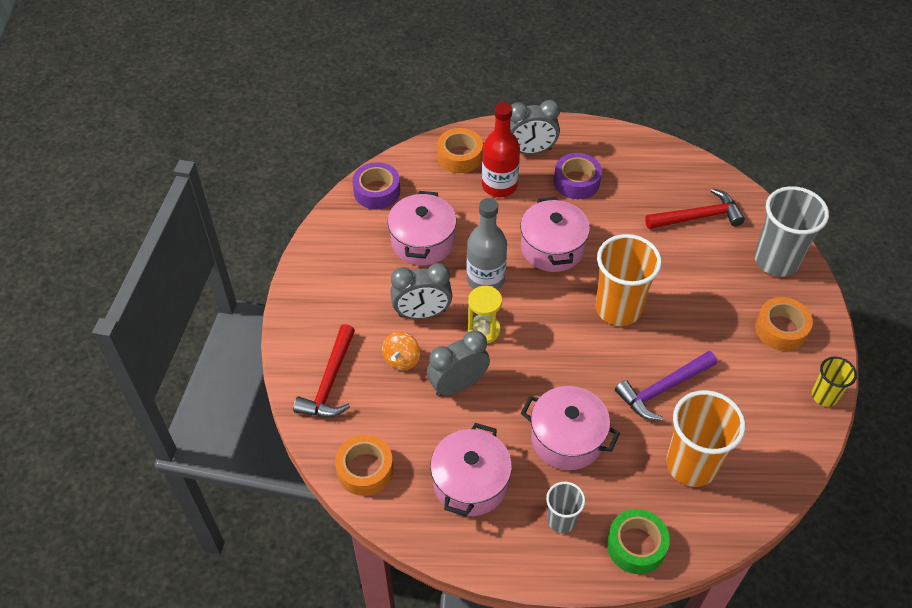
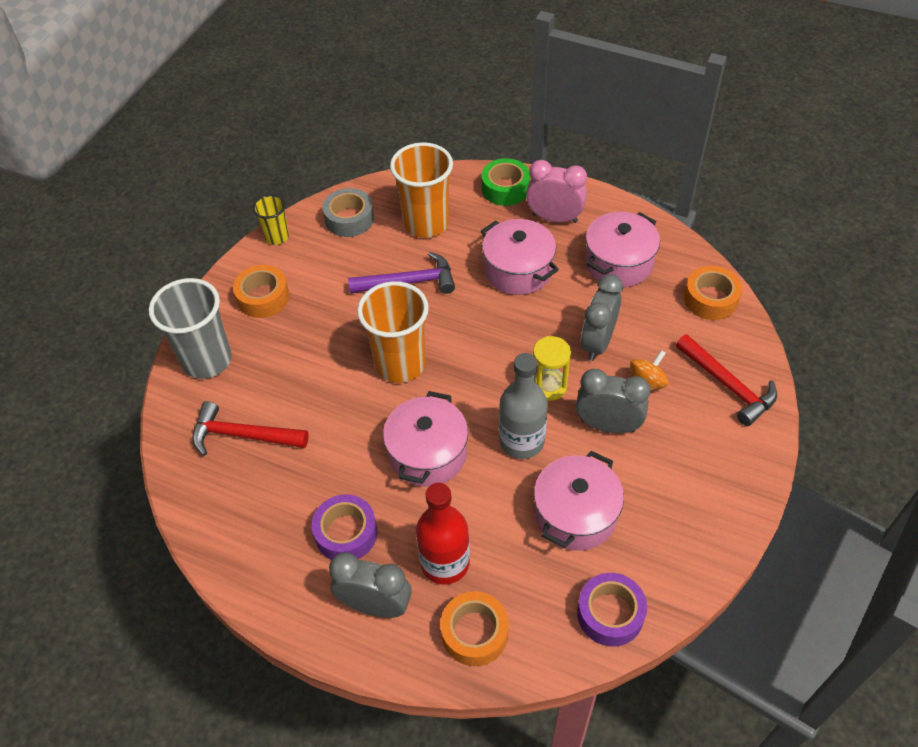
camera: 155 degrees left, 0 degrees up
(330, 382) = (727, 385): red hammer -> red hammer turned 105 degrees clockwise
(458, 385) = (597, 343): grey clock -> grey clock turned 120 degrees clockwise
(561, 520) = (554, 218): grey cup -> pink clock
(772, 442) = (349, 219): none -> grey tape

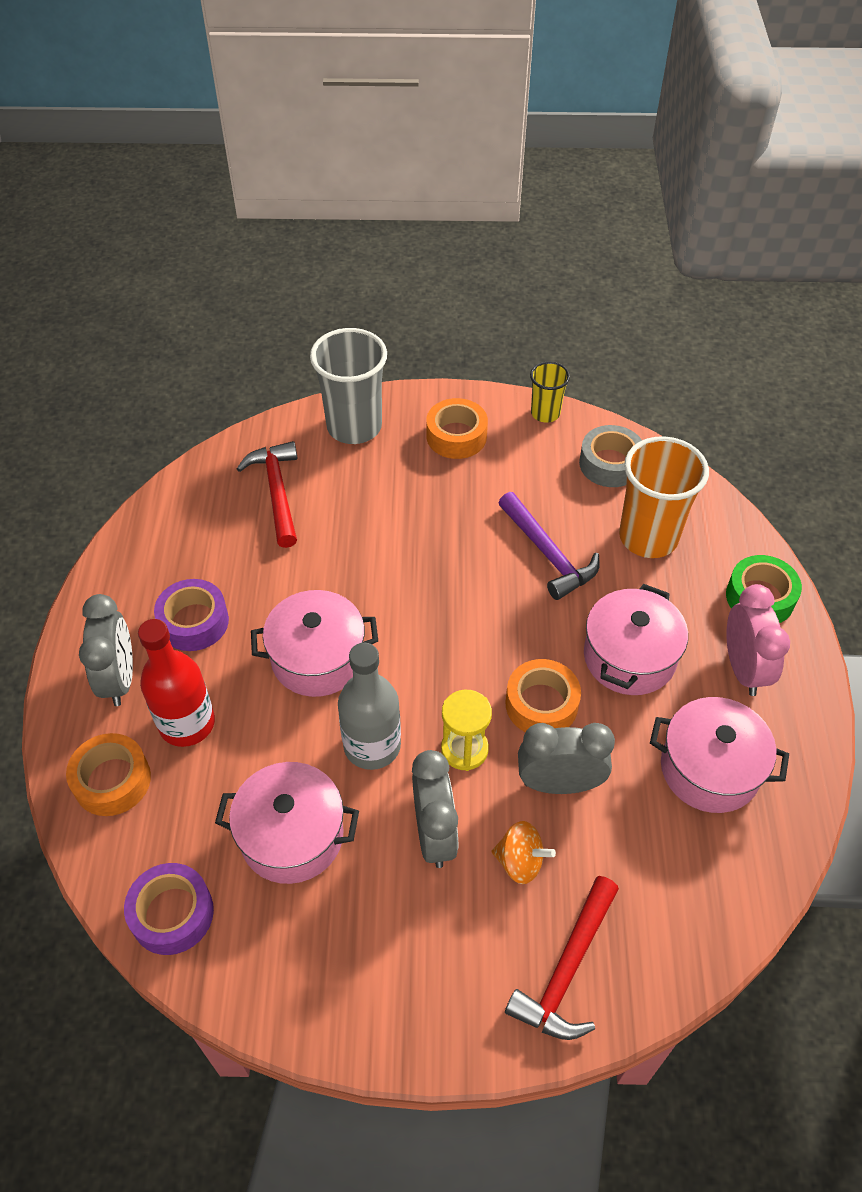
camera: 65 degrees right, 0 degrees up
(400, 364) = (426, 589): orange cup -> none
(710, 299) = (711, 907): orange tape -> orange tape (541, 704)

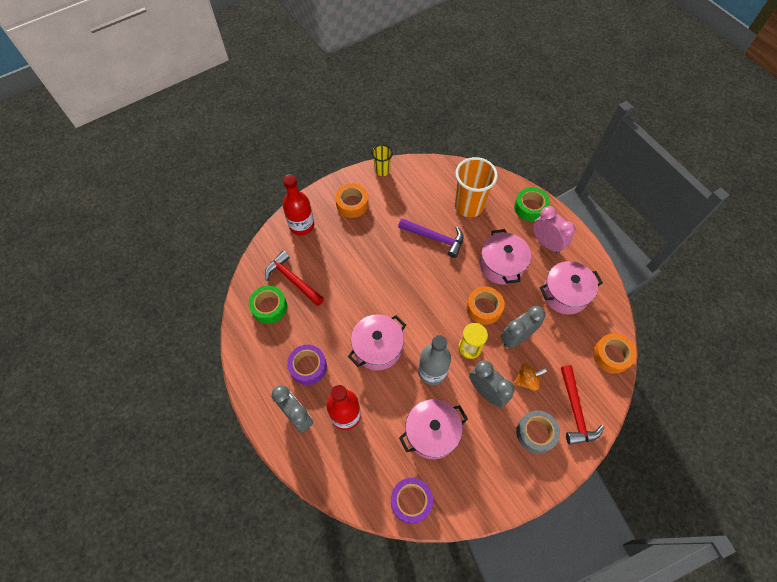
camera: 35 degrees left, 10 degrees up
(112, 780) = (335, 464): orange tape -> orange tape (611, 355)
(212, 510) = (269, 307): none -> green tape
(354, 427) = (302, 225): grey cup -> red bottle
(610, 464) = (428, 180): grey tape -> grey tape (536, 433)

